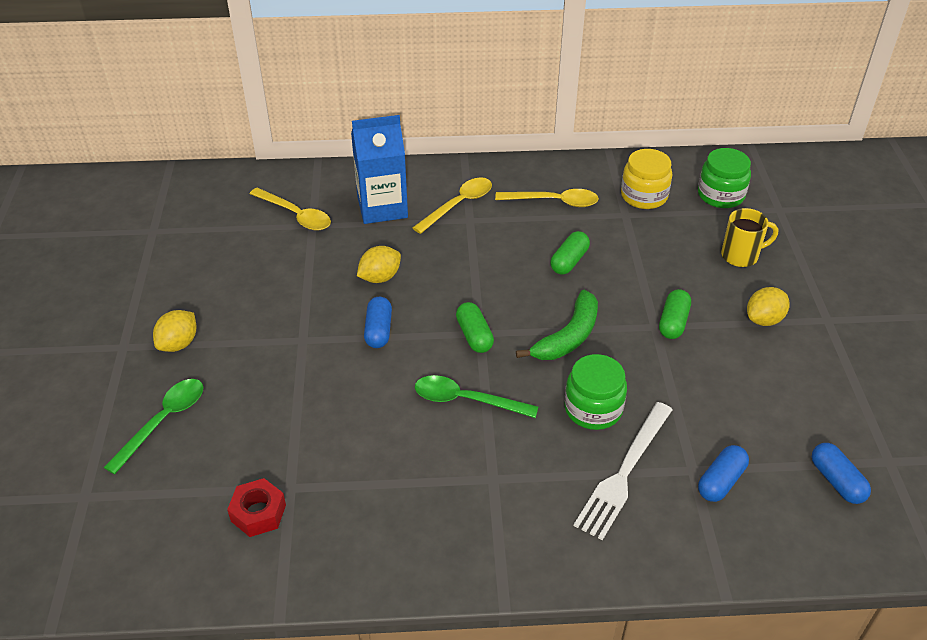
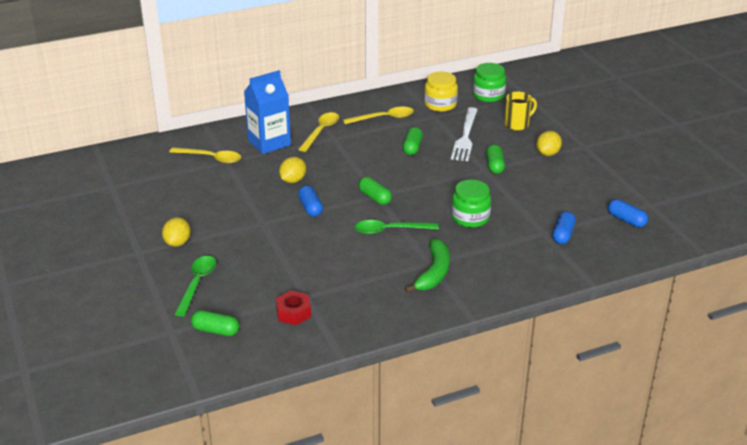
camera: 20 degrees left, 10 degrees down
(141, 512) = (215, 330): none -> green capsule
(568, 336) = (434, 186): green banana -> green banana (434, 272)
(624, 473) = (505, 243): white fork -> white fork (465, 136)

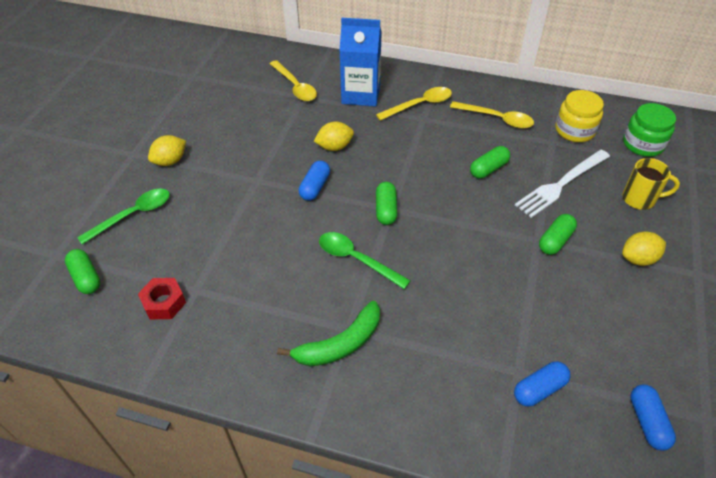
camera: 40 degrees right, 15 degrees up
(470, 218) = (455, 295): green jar -> none

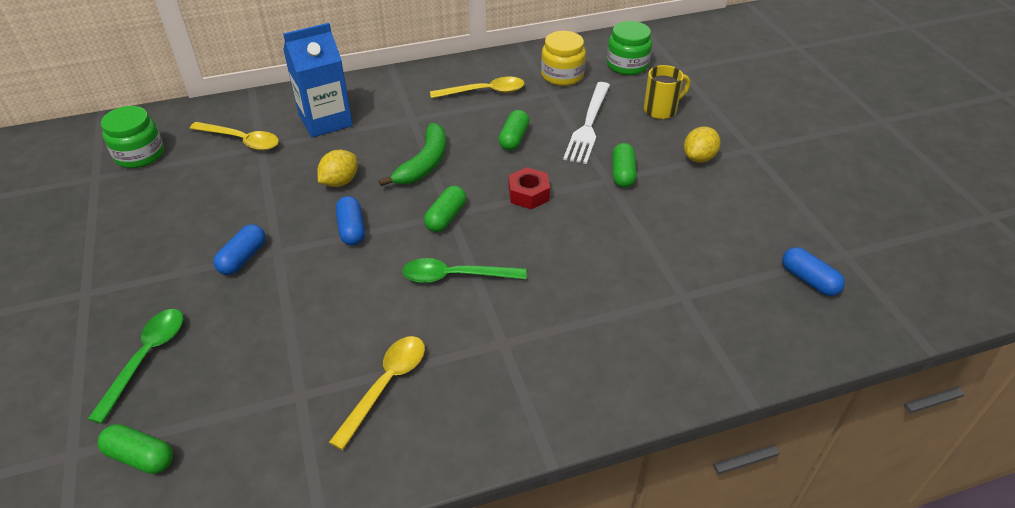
camera: 35 degrees left, 5 degrees down
(164, 303) = (272, 428): red nut -> red nut (528, 194)
(170, 161) = (146, 279): yellow lemon -> none
(228, 70) = (140, 155): none -> green jar
(340, 344) = (506, 361): green banana -> green banana (424, 163)
(386, 210) = (446, 217): green capsule -> green capsule turned 60 degrees clockwise
(419, 105) = (398, 107): yellow spoon -> yellow spoon (386, 385)
(539, 389) = (711, 301): blue capsule -> blue capsule (243, 258)

